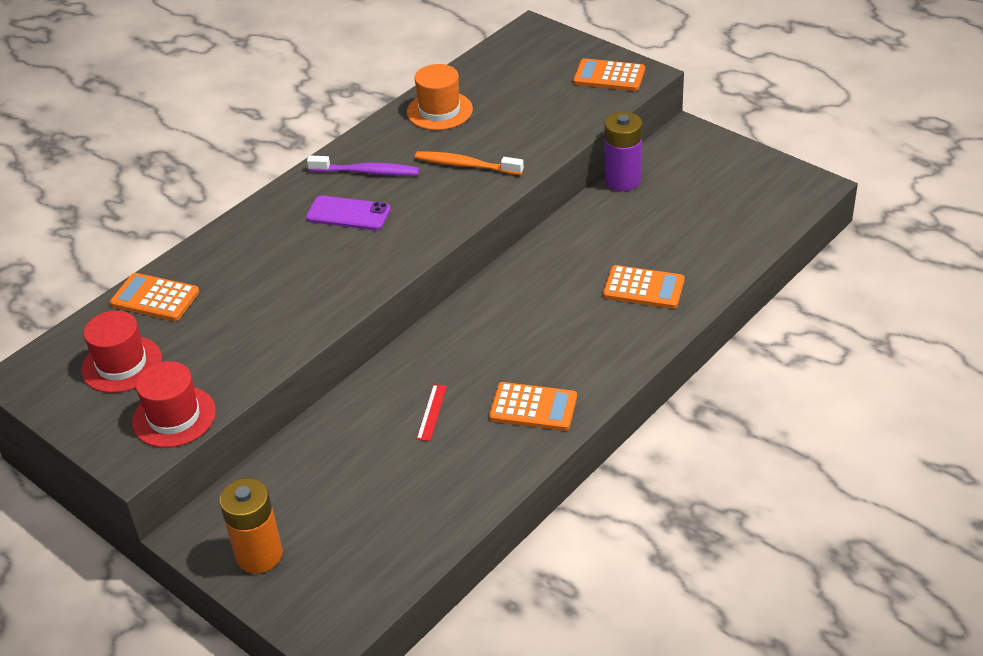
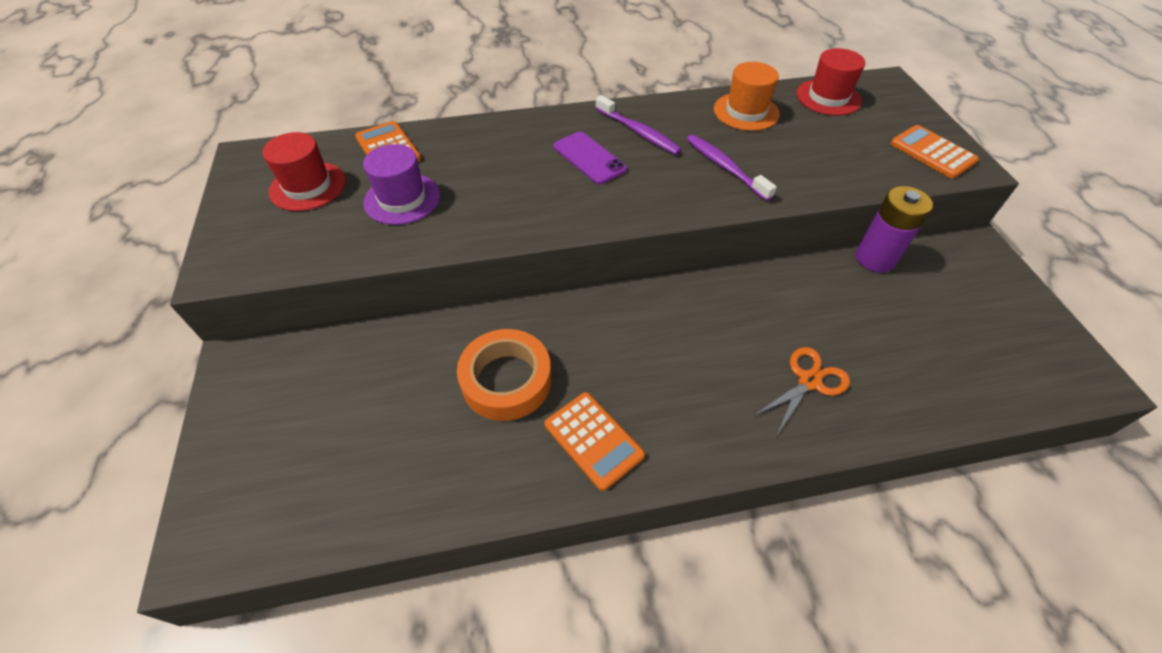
camera: 35 degrees right, 10 degrees up
(174, 417) = (284, 252): red hat -> red hat (828, 97)
(224, 327) = (402, 199): none -> purple hat
(259, 555) = (249, 420): orange battery -> none
(432, 412) = (506, 380): red ruler -> orange tape
(466, 165) = (725, 167): orange toothbrush -> purple toothbrush
(643, 288) = (809, 381): orange calculator -> orange scissors

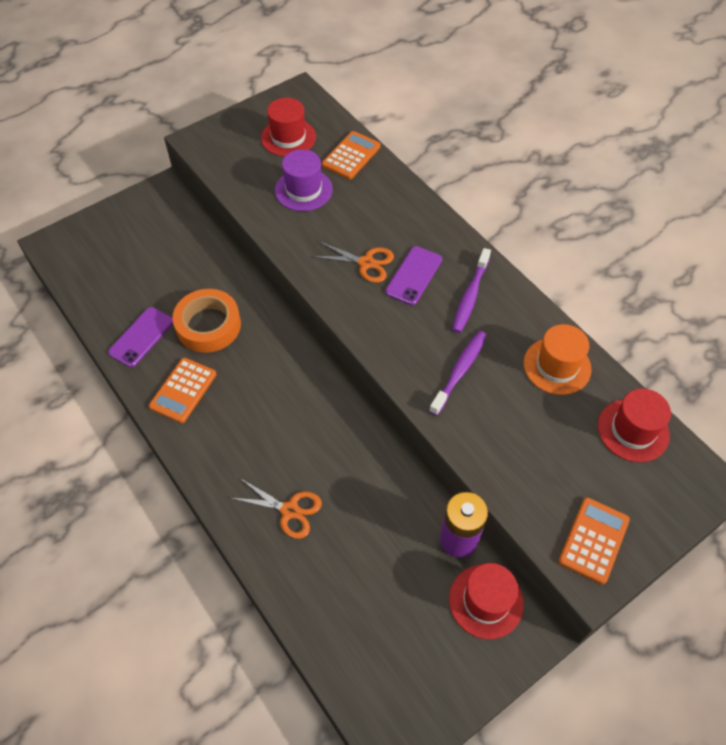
camera: 65 degrees right, 5 degrees up
(475, 466) = (141, 337): none -> purple phone
(548, 185) = (366, 263): none -> orange scissors
(943, 263) = (486, 601): none -> red hat

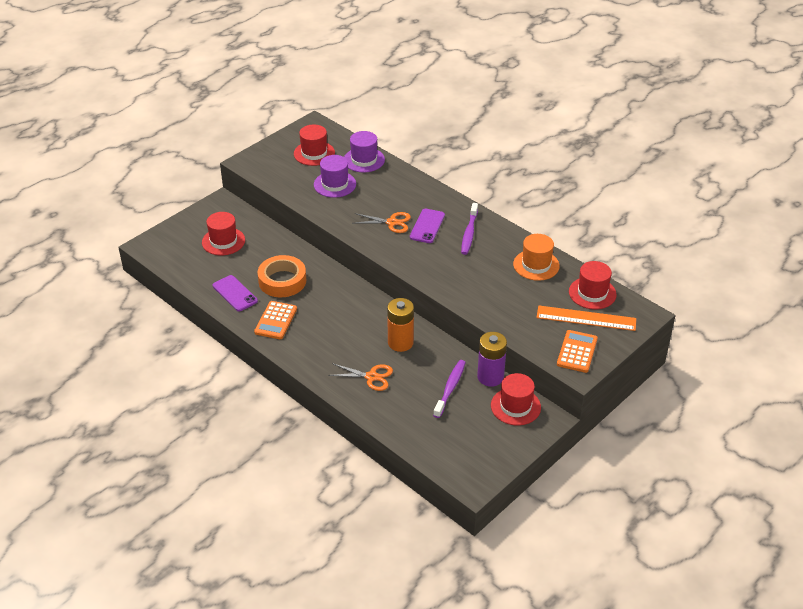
camera: 10 degrees left, 15 degrees down
(141, 337) = (235, 293): purple phone -> purple phone turned 60 degrees counterclockwise
(149, 251) = (223, 241): none -> red hat
(343, 455) = (400, 342): none -> orange battery
(351, 156) = (364, 160): orange calculator -> purple hat
(459, 371) = (471, 275): purple toothbrush -> purple toothbrush (450, 388)
(617, 476) = (586, 318): none -> orange ruler

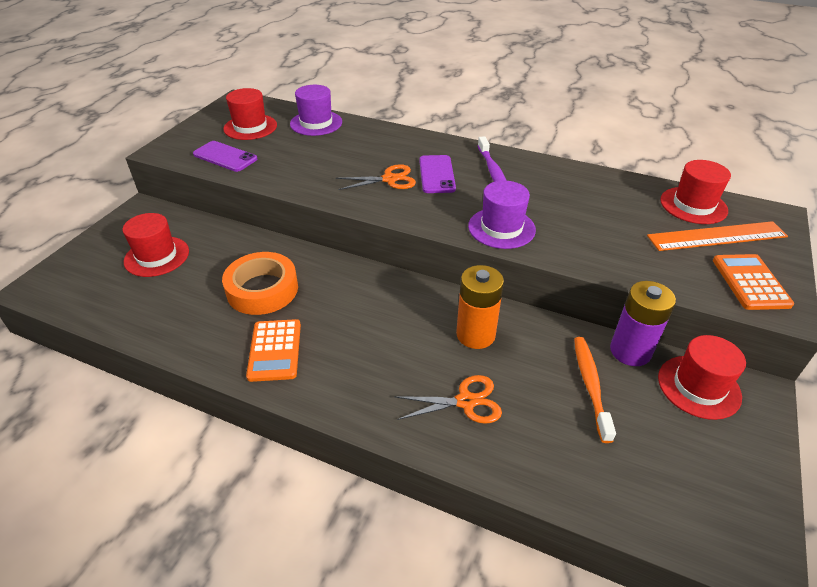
camera: 20 degrees left, 0 degrees up
(235, 293) = (195, 325): purple phone -> purple phone (225, 157)
(335, 184) = (292, 153): purple hat -> purple hat (501, 228)
(450, 388) = (590, 385): purple toothbrush -> orange toothbrush
(536, 265) = (600, 189): orange hat -> none

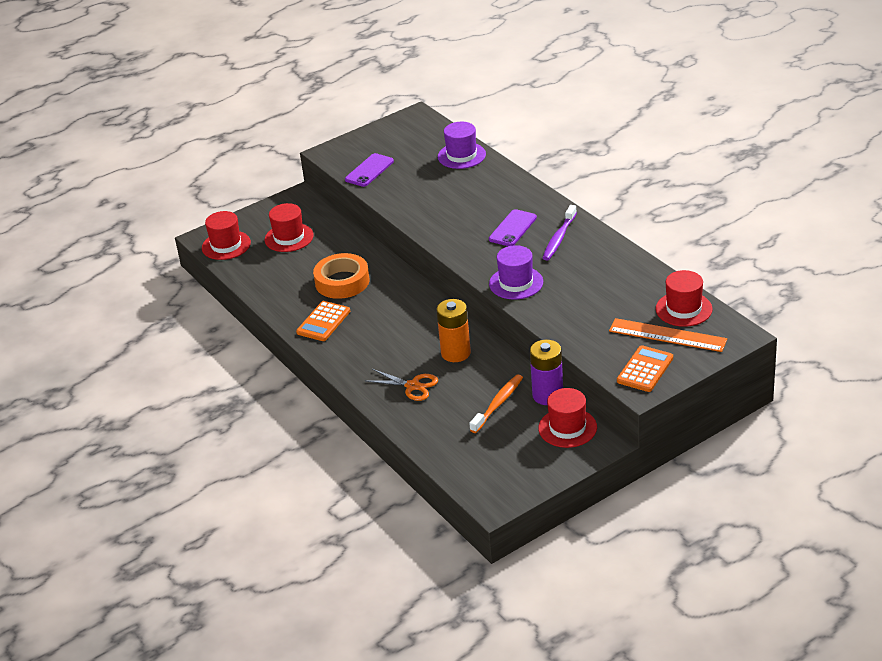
camera: 35 degrees right, 5 degrees down
(225, 157) = (369, 170): purple phone -> purple phone turned 60 degrees clockwise
(250, 127) = (407, 146): red hat -> red hat (226, 245)
(389, 179) = (473, 223): orange scissors -> none

